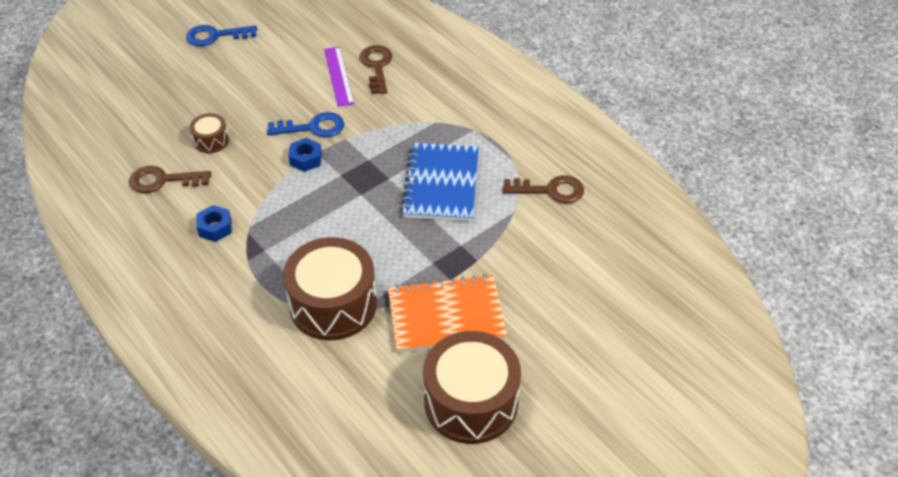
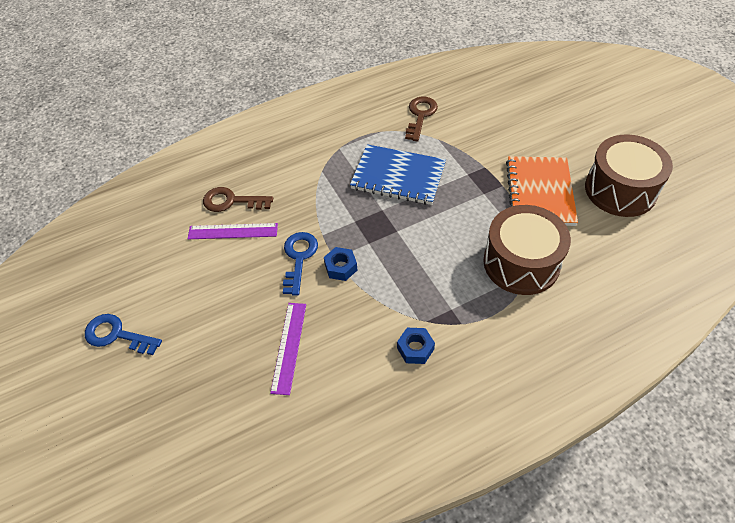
camera: 75 degrees left, 5 degrees up
(163, 180) = (336, 396): brown key -> none
(211, 140) = (289, 347): brown drum -> purple ruler
(215, 36) = (117, 335): blue key -> blue key turned 105 degrees clockwise

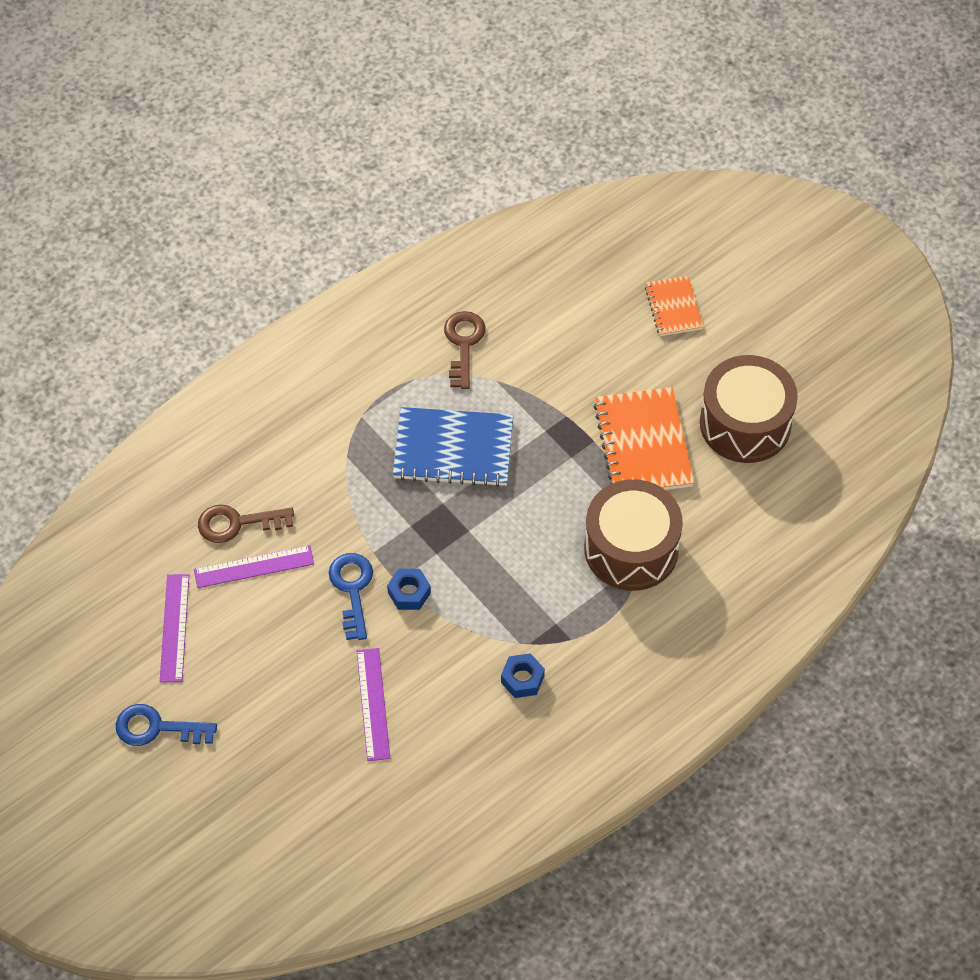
camera: 15 degrees left, 5 degrees up
(160, 264) = (174, 628): none -> purple ruler
(571, 112) = (673, 307): none -> orange notebook

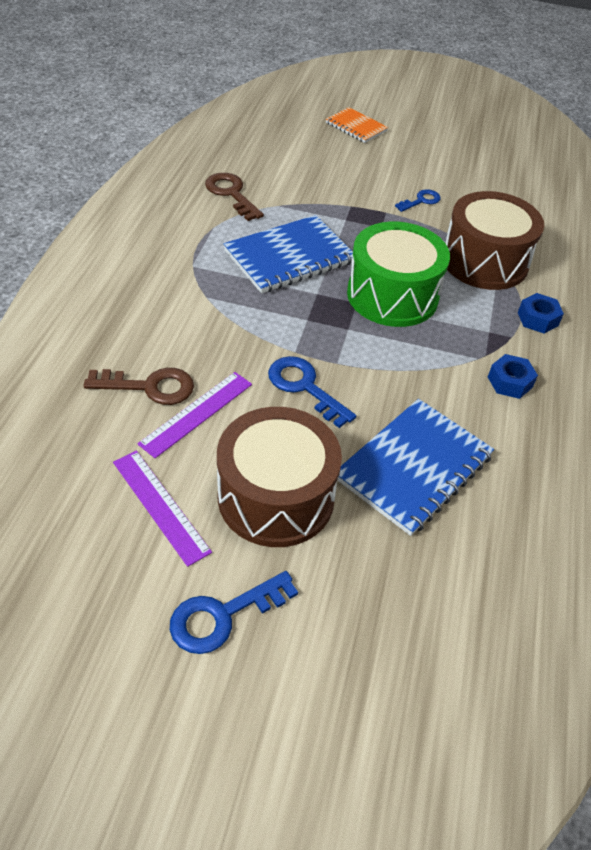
camera: 40 degrees left, 10 degrees down
(237, 523) = (149, 387): brown key -> brown key turned 135 degrees counterclockwise
(373, 704) = (414, 467): purple ruler -> blue notebook
(409, 593) = (355, 366): blue nut -> blue nut (537, 319)
(507, 540) = (392, 295): none -> green drum
(643, 444) = (421, 201): orange notebook -> blue key
(745, 423) = (471, 166): brown drum -> brown drum (276, 497)

